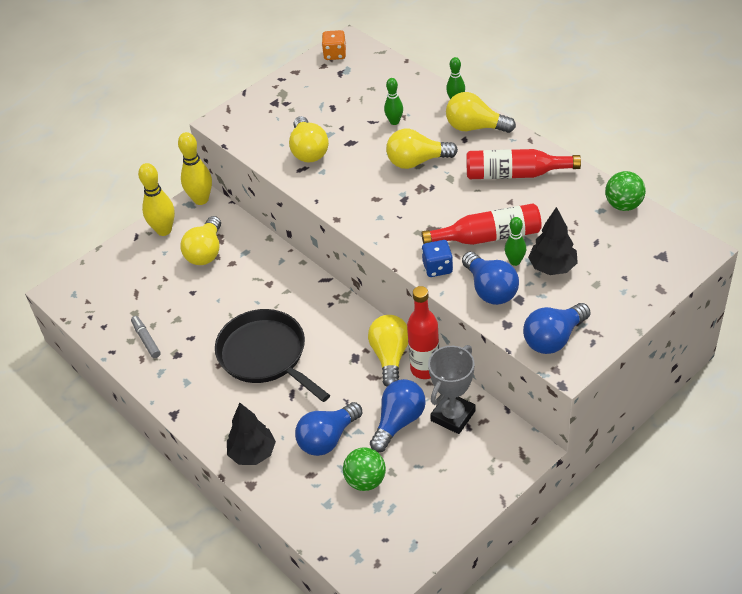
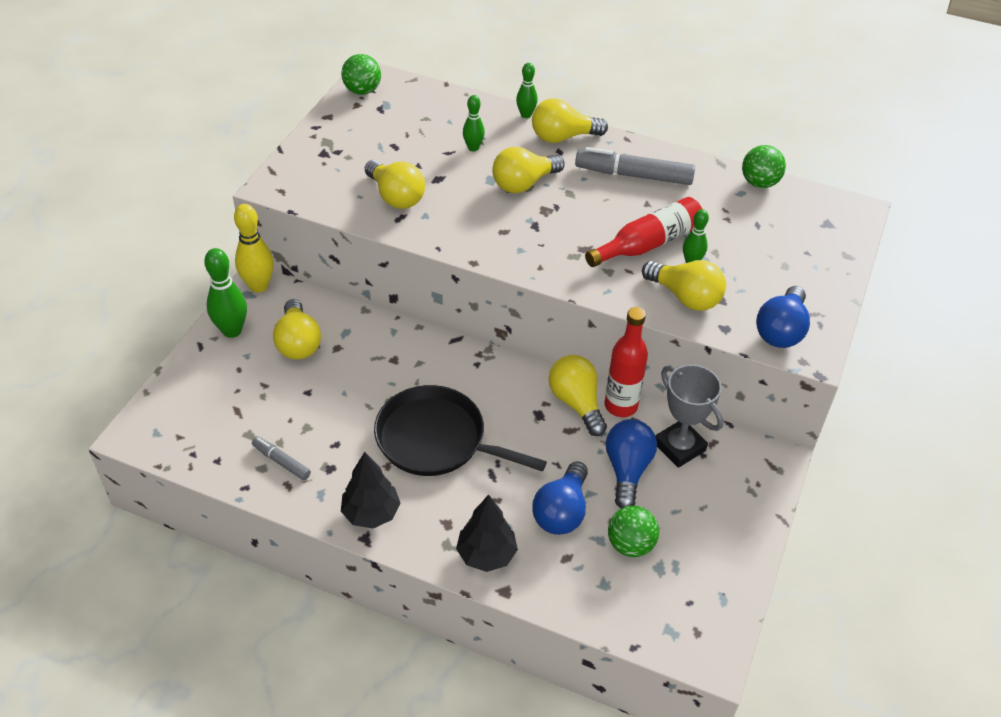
camera: 30 degrees left, 0 degrees up
(164, 230) = (232, 331): yellow bowling pin -> green bowling pin
(335, 54) = (362, 91): orange dice -> green ball
(437, 268) = (616, 288): blue dice -> none
(453, 416) = (679, 447): grey trophy -> grey trophy turned 45 degrees counterclockwise
(490, 289) = (685, 297): blue light bulb -> yellow light bulb
(515, 174) = (634, 175): red bottle -> grey marker
(552, 267) = (732, 259): black tree -> black tree (371, 513)

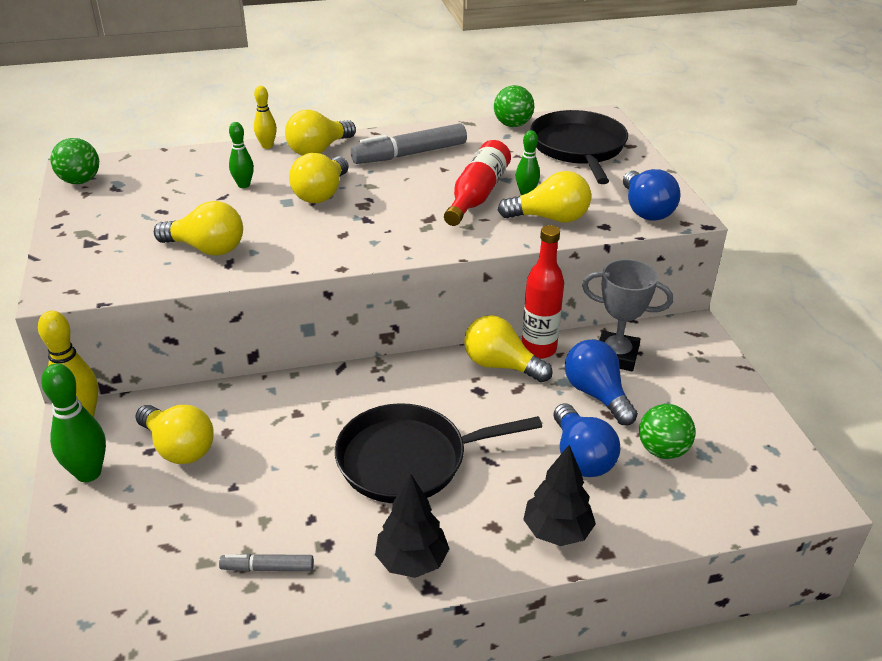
camera: 35 degrees left, 10 degrees down
(526, 115) = (267, 146): green bowling pin -> yellow bowling pin
(793, 236) = (578, 148): none -> black pan

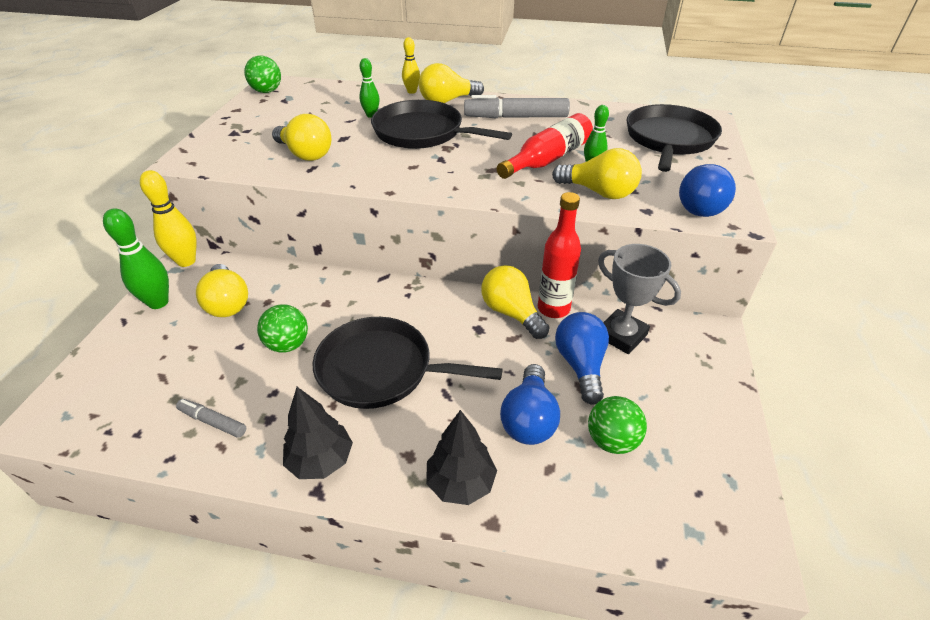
camera: 25 degrees right, 5 degrees up
(321, 194) = (422, 133): yellow light bulb -> black pan
(512, 125) = (621, 110): green ball -> green ball (288, 344)

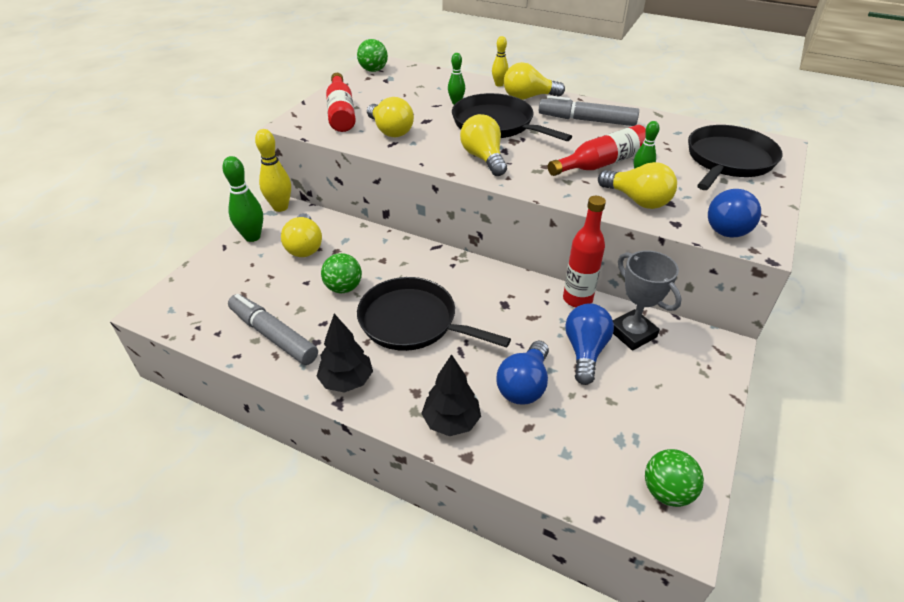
camera: 15 degrees right, 0 degrees up
(213, 422) = (273, 336): grey marker -> grey marker, size x1.88
(241, 141) = (341, 113): none -> red bottle
(511, 313) = (538, 296): yellow light bulb -> yellow light bulb (483, 158)
(611, 440) = (590, 417): green ball -> green ball (667, 491)

